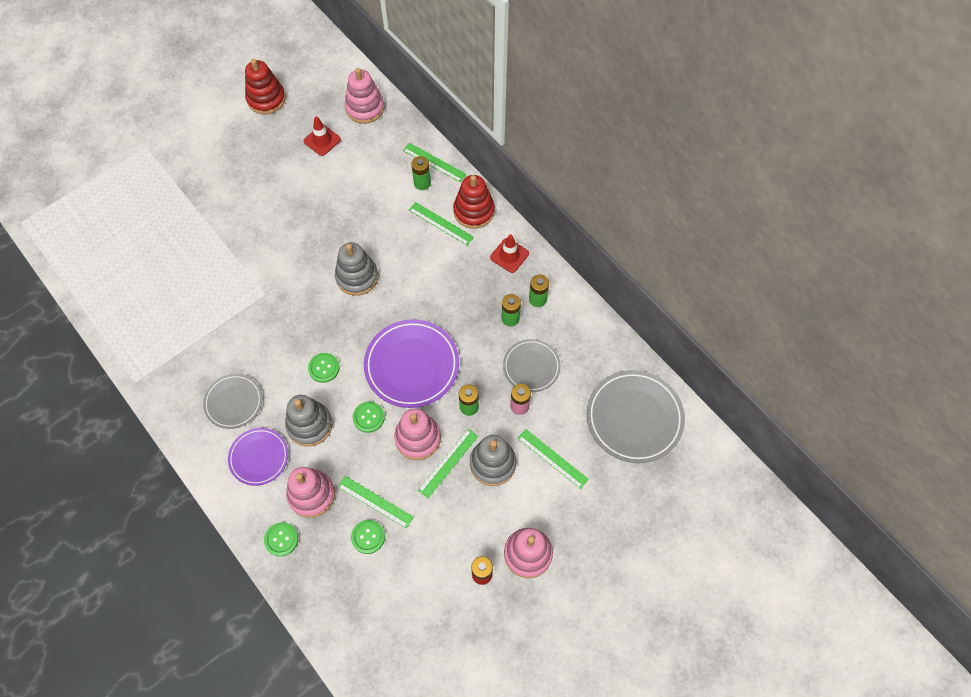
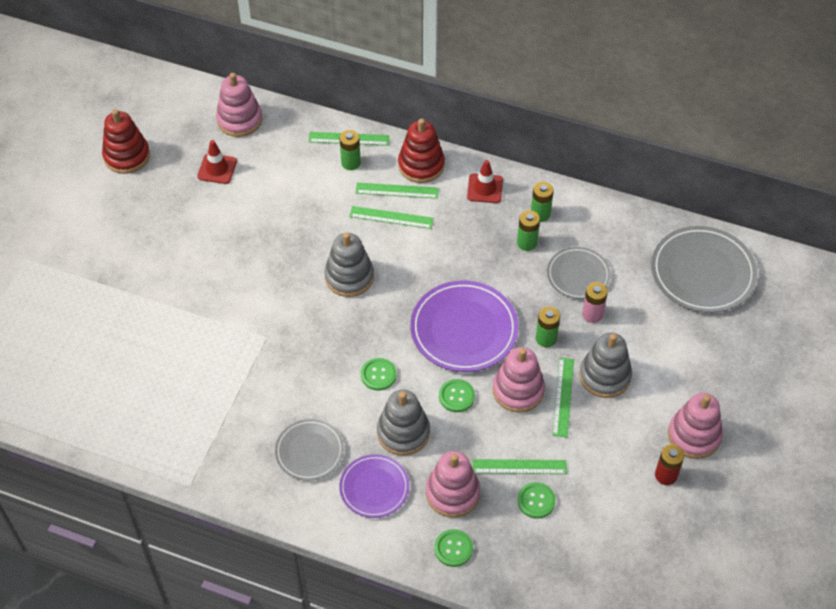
camera: 30 degrees left, 10 degrees down
(552, 458) = (655, 344): green ruler -> green ruler (391, 217)

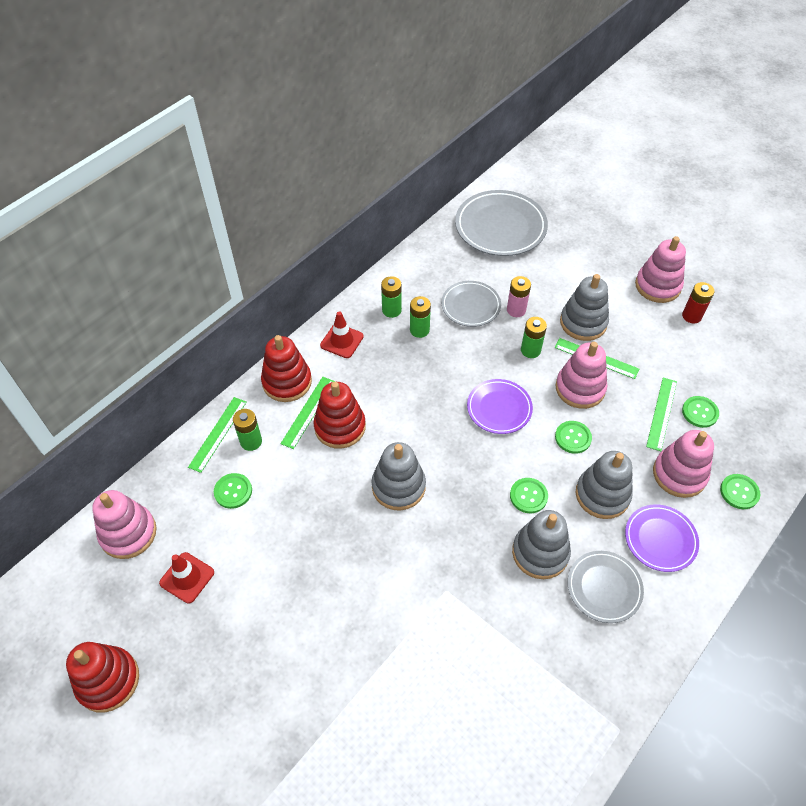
camera: 70 degrees left, 0 degrees up
(300, 168) = (233, 491): none -> green button
(325, 396) = (540, 553): none -> grey stacking toy
(391, 217) = (340, 427): green ruler -> red stacking toy
(464, 329) = (499, 408): purple plate -> purple plate, size x0.60

